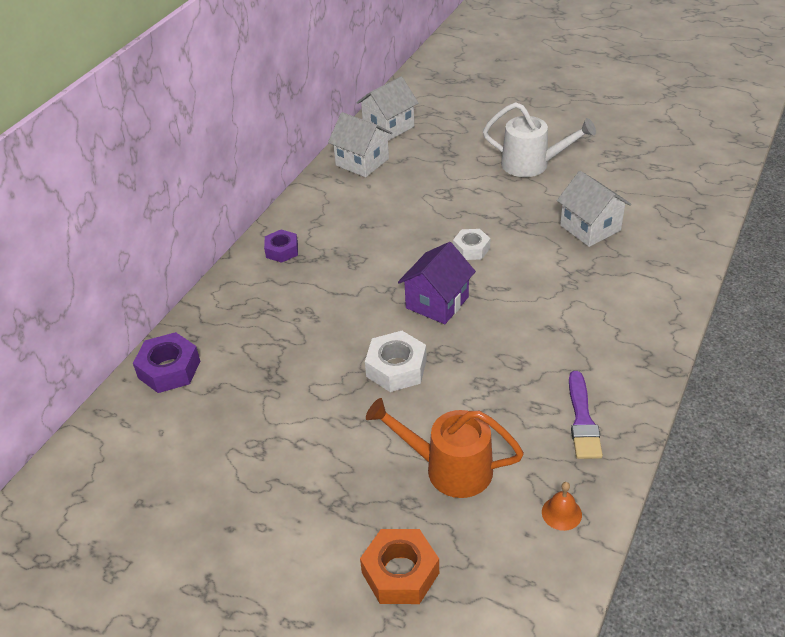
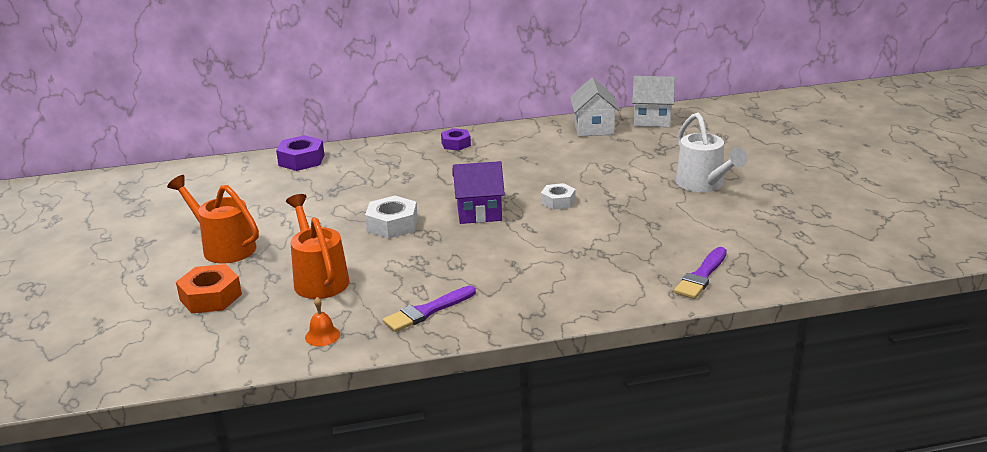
camera: 50 degrees right, 15 degrees down
(298, 517) = (223, 247): none -> orange watering can
(590, 228) = (661, 236): white house -> none
(670, 242) = (701, 276): none -> purple brush

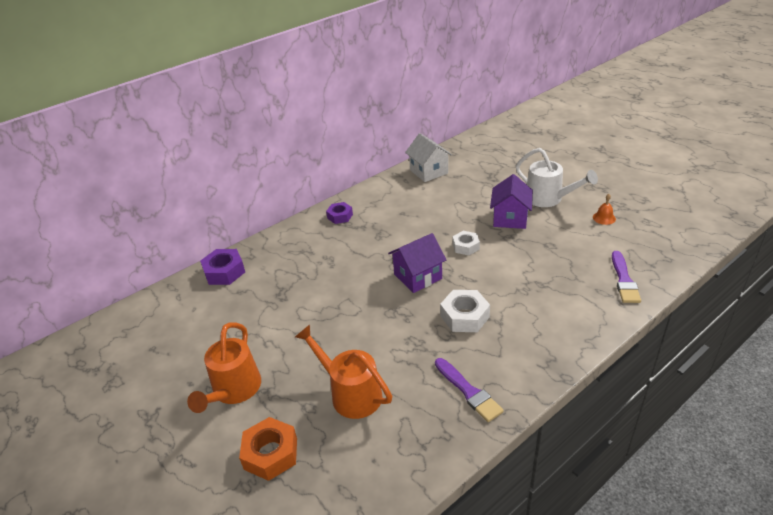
camera: 25 degrees left, 10 degrees up
(223, 247) = (234, 391): orange watering can -> orange watering can turned 90 degrees counterclockwise
(322, 336) = (408, 455): orange bell -> orange bell (604, 218)
(392, 225) = (361, 313): white nut -> white nut (464, 316)
(427, 311) = (468, 391): purple brush -> purple brush turned 60 degrees counterclockwise
(636, 190) = (510, 218): none -> purple house
(652, 120) = (461, 153): white house -> none

